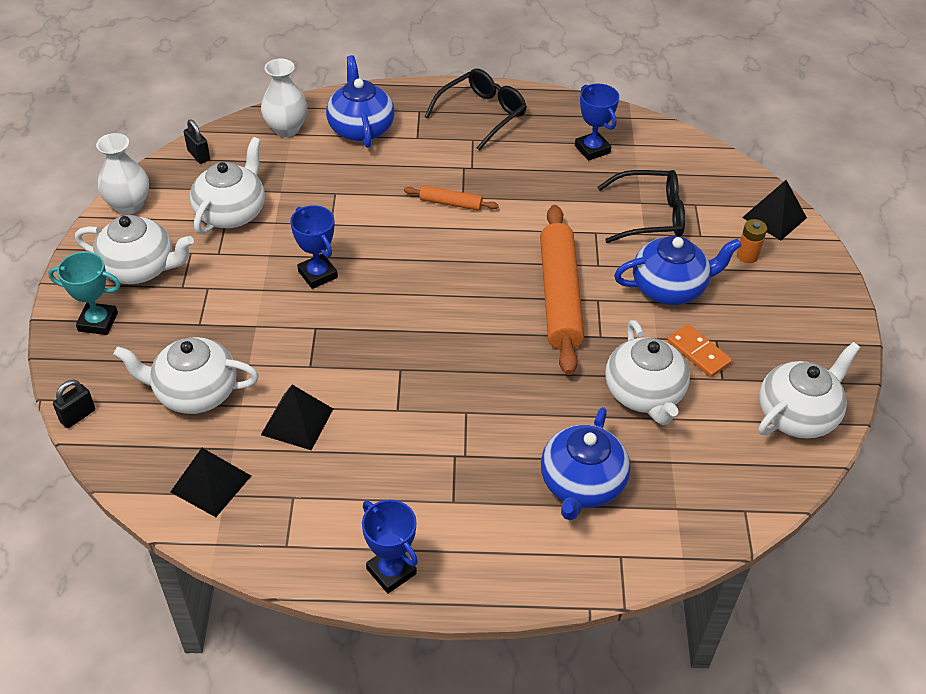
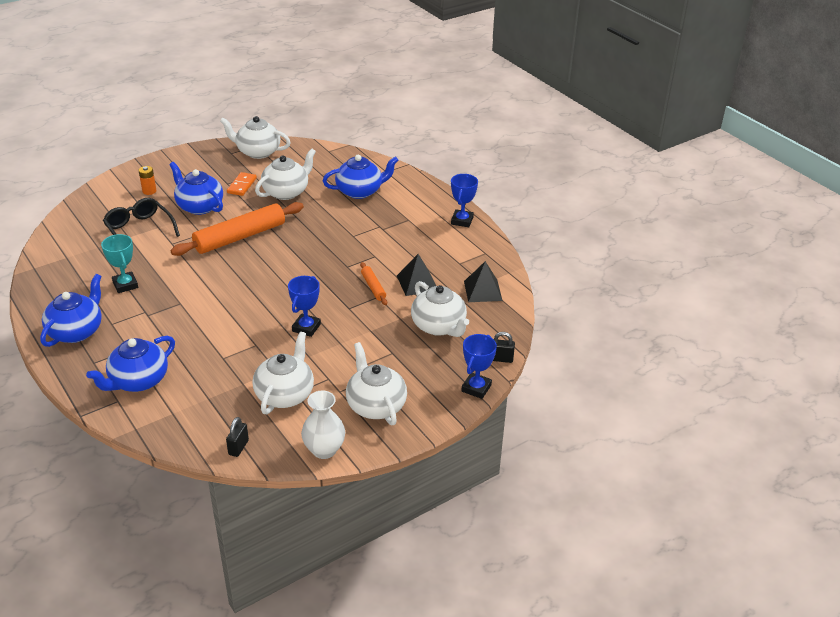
camera: 125 degrees left, 10 degrees down
(98, 322) = (435, 395): turquoise trophy -> turquoise trophy (125, 285)
(231, 212) = (285, 394): white teapot -> white teapot turned 120 degrees clockwise
(286, 129) = (168, 418): white vase -> none
(450, 203) = (191, 305): orange rolling pin -> orange rolling pin (373, 287)
(482, 114) = (76, 331): black glasses -> blue teapot
(592, 149) = (85, 271): blue trophy -> blue trophy (476, 388)
(774, 217) = (106, 191): black pyramid -> none

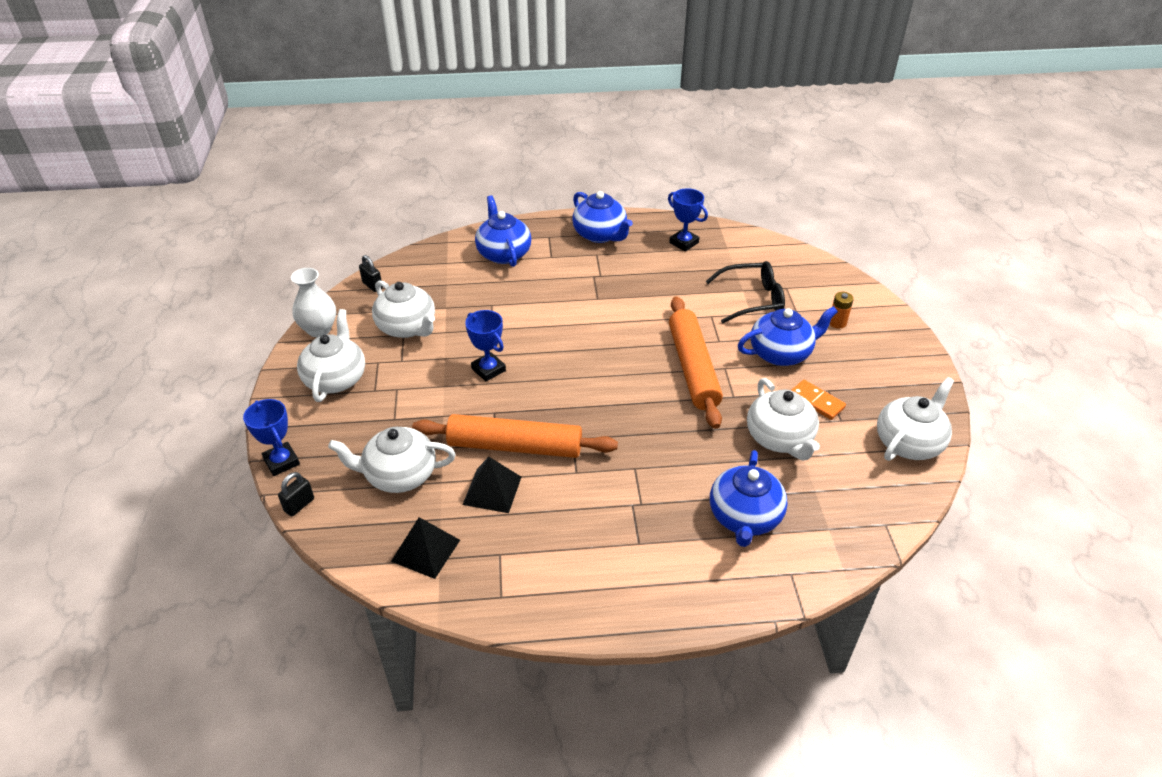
camera: 120 degrees right, 5 degrees up
(125, 285) = (653, 272): turquoise trophy -> none
(373, 287) = (515, 446): orange rolling pin -> orange rolling pin, size x2.17
(375, 405) = (336, 379): white teapot -> white teapot turned 90 degrees counterclockwise
(462, 221) = (597, 608): blue trophy -> blue trophy (684, 243)

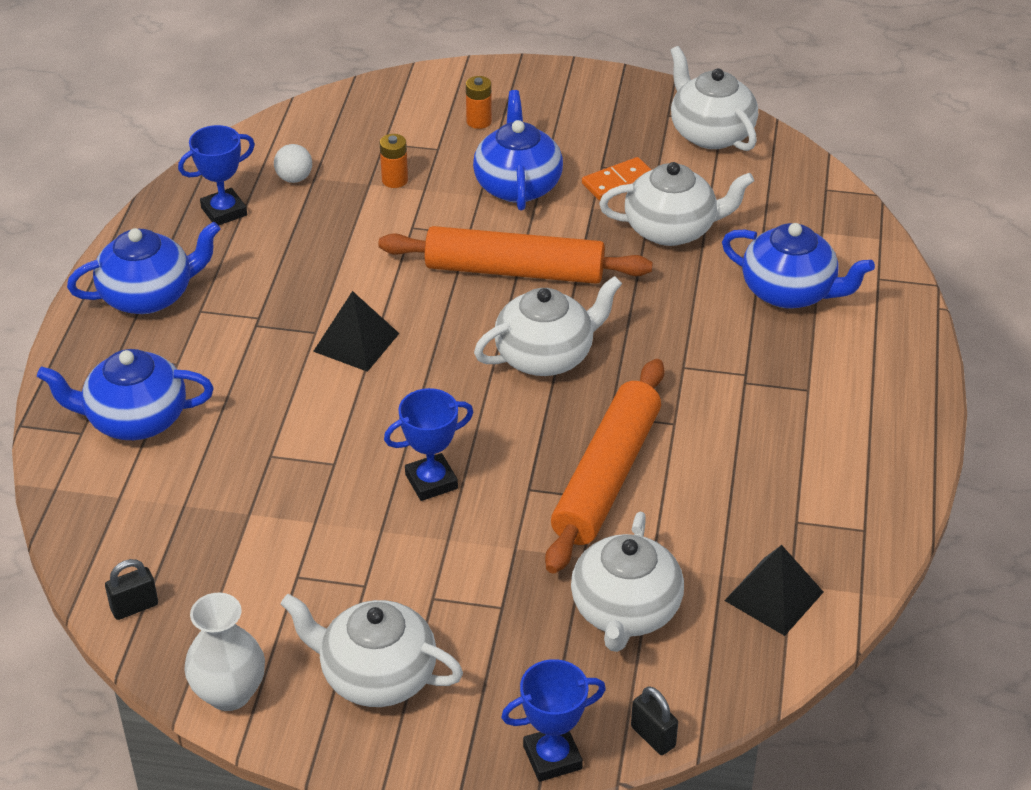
camera: 75 degrees left, 0 degrees up
(407, 327) = (281, 569): white teapot -> white teapot (546, 356)
(492, 490) = (683, 512): black pyramid -> black pyramid (356, 342)
(729, 261) = (294, 178): none -> white ball
(752, 299) = (395, 180): black glasses -> orange battery

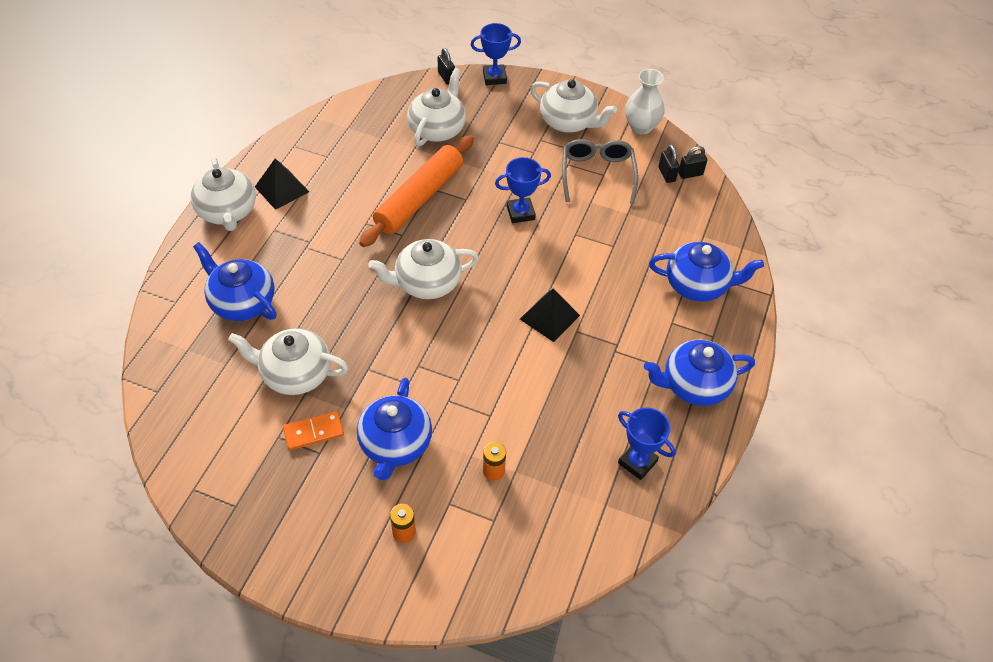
camera: 170 degrees left, 10 degrees up
(179, 598) = (666, 174): none -> black padlock
(224, 211) = (637, 462): blue trophy -> blue trophy turned 60 degrees clockwise
(294, 178) = (577, 490): white ball -> none
(308, 575) = (597, 174): none -> grey glasses
(514, 270) = (425, 357): orange rolling pin -> none
(710, 133) = (211, 474): white teapot -> white teapot (228, 212)
(773, 596) = (360, 123): black pyramid -> black pyramid (282, 189)

